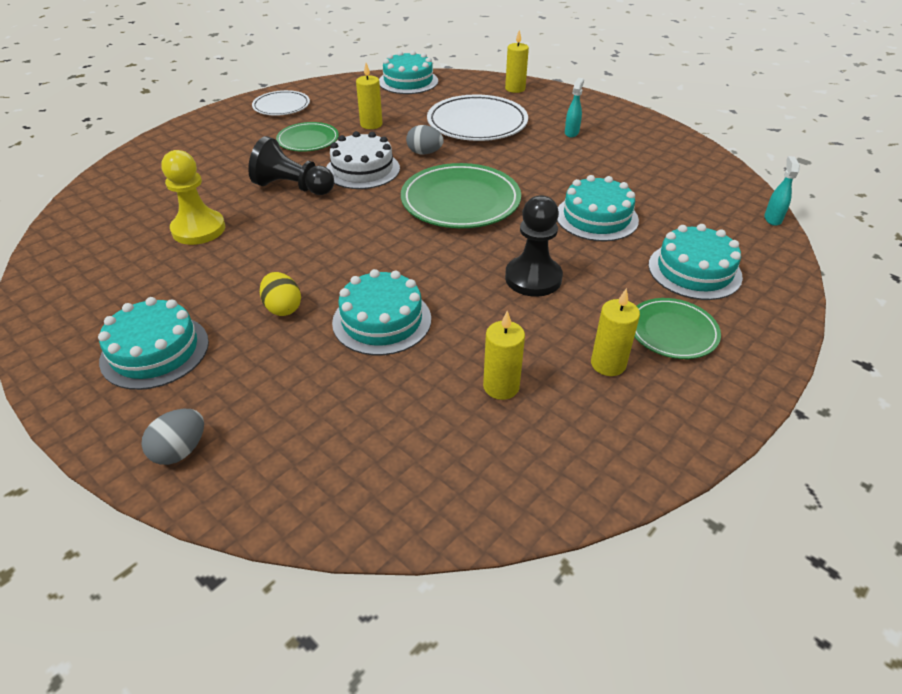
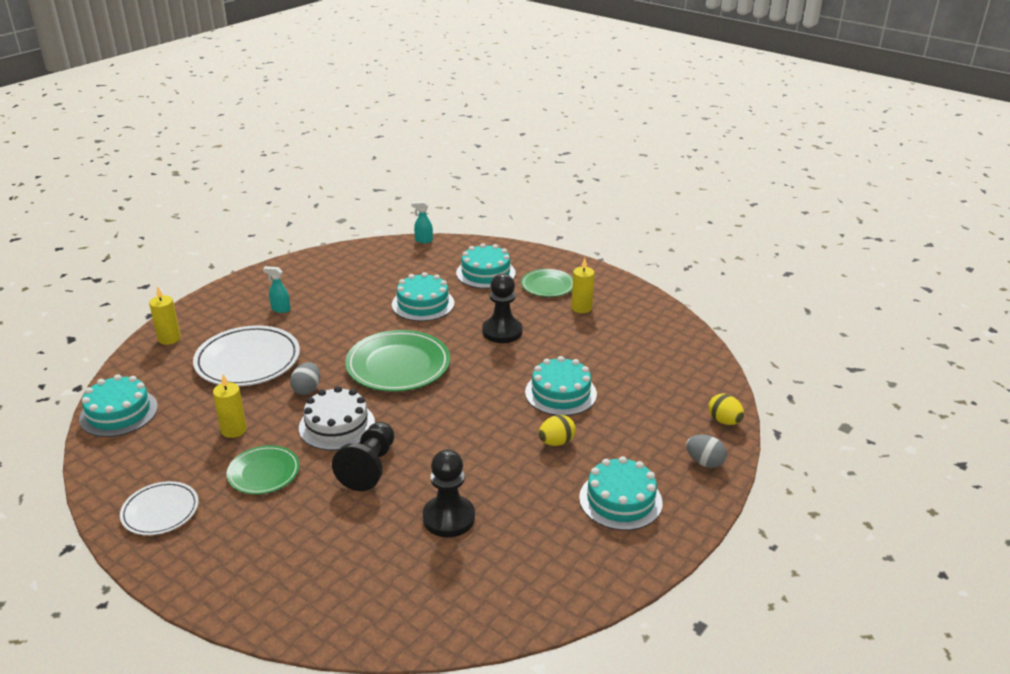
camera: 95 degrees left, 10 degrees down
(198, 229) = (448, 518): yellow pawn -> black pawn
(264, 500) = (724, 421): none -> yellow egg
(501, 387) = (610, 343): yellow candle -> none

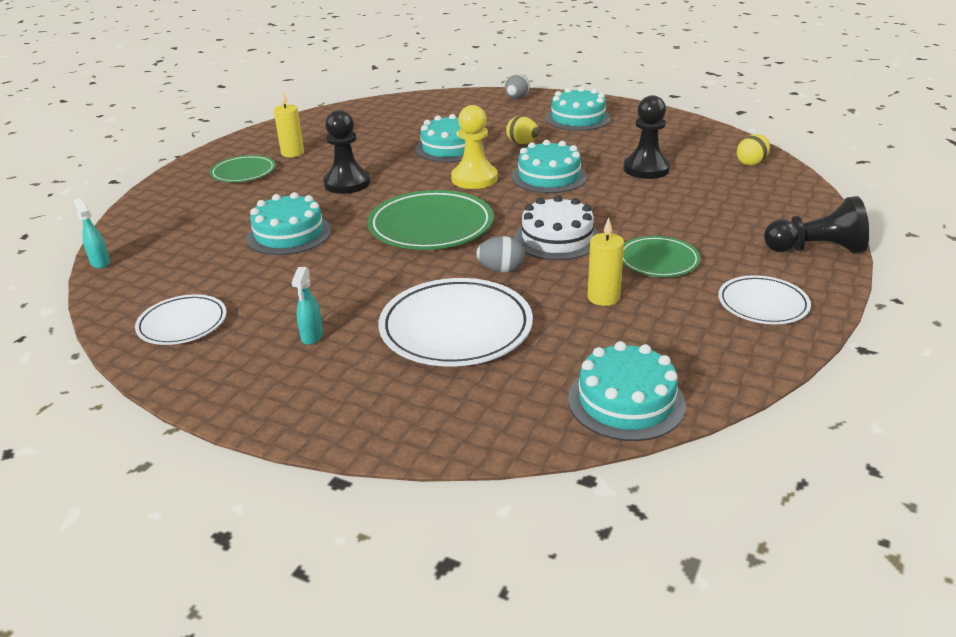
camera: 100 degrees left, 0 degrees up
(169, 338) = (419, 422): yellow candle -> none
(328, 269) = (182, 323): none -> white plate
(369, 467) = (609, 210): black pawn -> black pawn (816, 250)
(423, 240) = (100, 263): turquoise spray bottle -> turquoise spray bottle turned 150 degrees clockwise
(479, 398) = (474, 179): none -> yellow pawn
(485, 273) = (209, 208): turquoise cake -> turquoise cake (549, 177)
(724, 421) = (462, 95): yellow egg -> yellow egg (751, 163)

